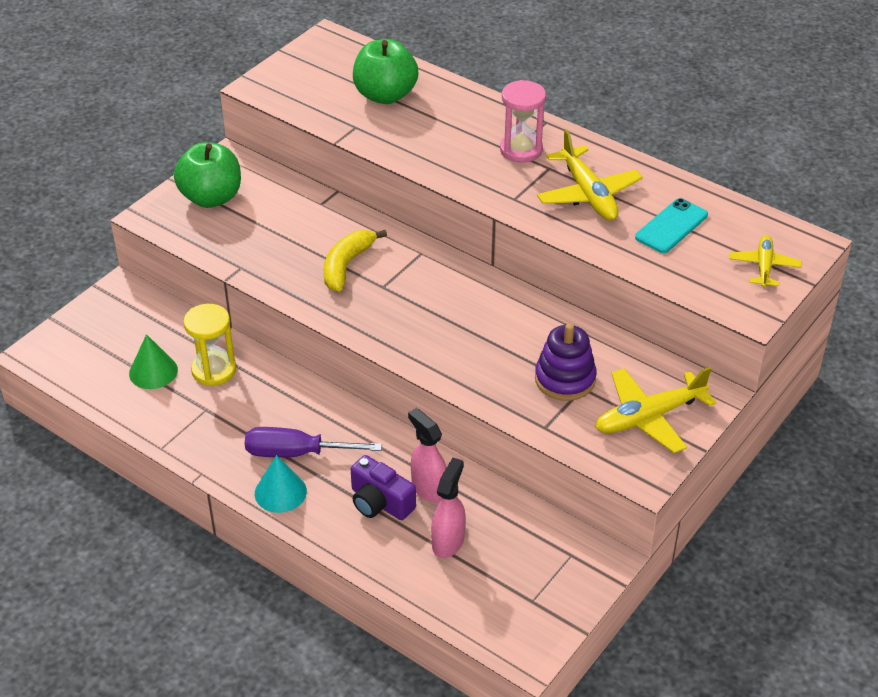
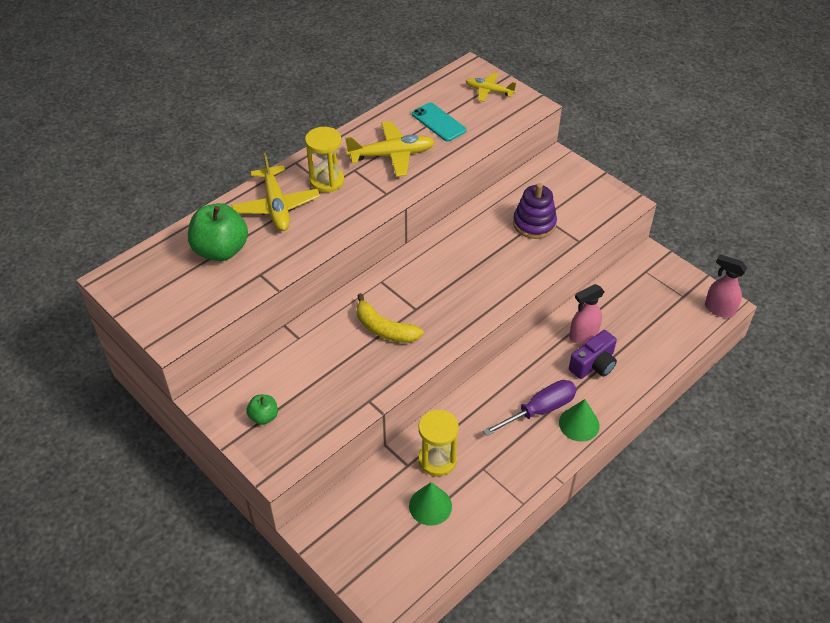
camera: 80 degrees left, 5 degrees up
(211, 198) = (264, 417): green apple -> green apple, size x0.49
(280, 492) = (579, 424): turquoise cone -> green cone
(296, 453) = (539, 410): purple screwdriver -> purple screwdriver turned 135 degrees counterclockwise
(448, 542) = (632, 331): pink spray bottle -> pink spray bottle (719, 309)
(521, 150) = (327, 181): pink hourglass -> yellow hourglass
(649, 417) = (575, 191): yellow plane -> yellow plane (276, 206)

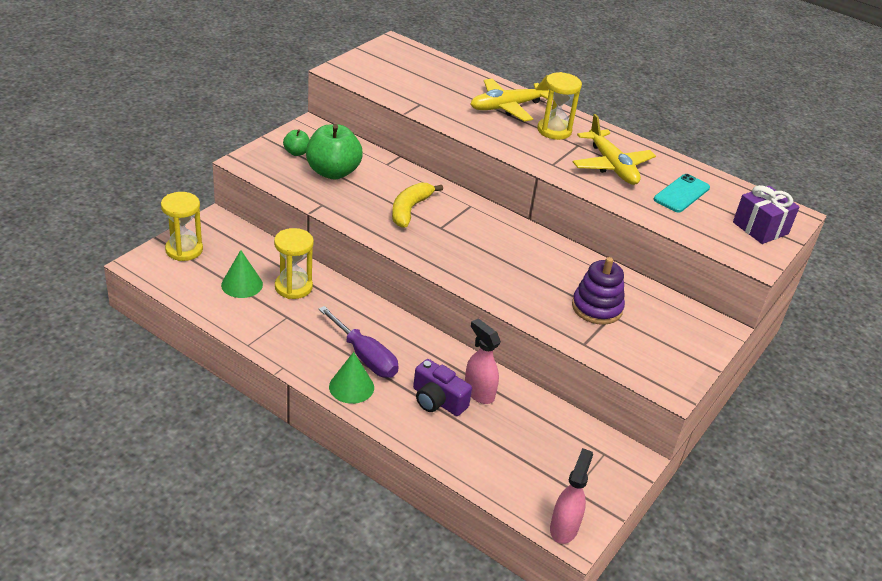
camera: 75 degrees right, 10 degrees down
(221, 250) = (442, 85): green apple -> green apple (333, 172)
(365, 561) = (184, 250): none -> yellow hourglass
(489, 91) = (760, 228): yellow plane -> purple gift

